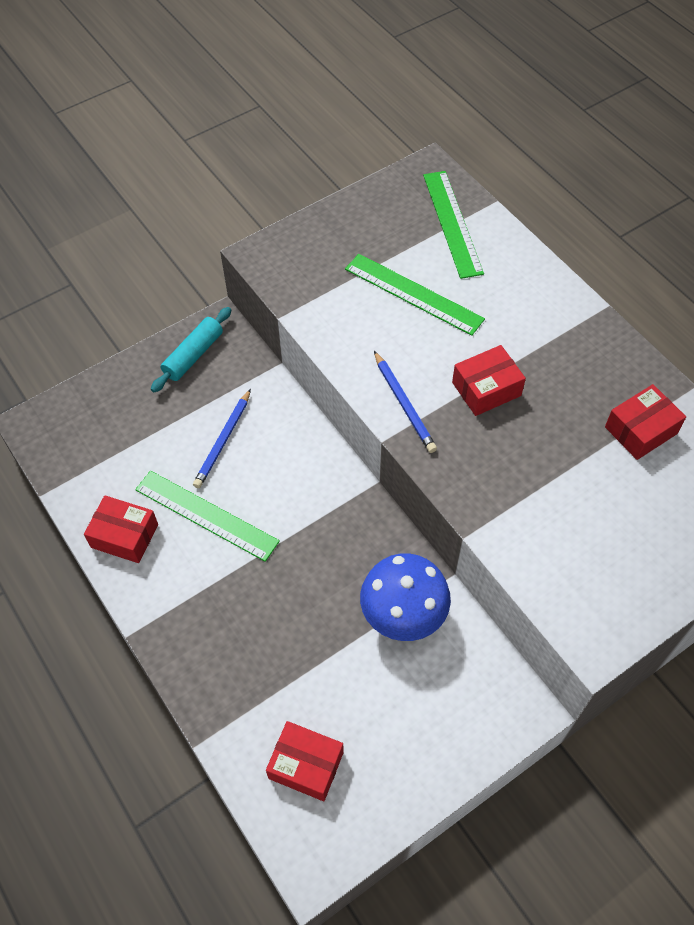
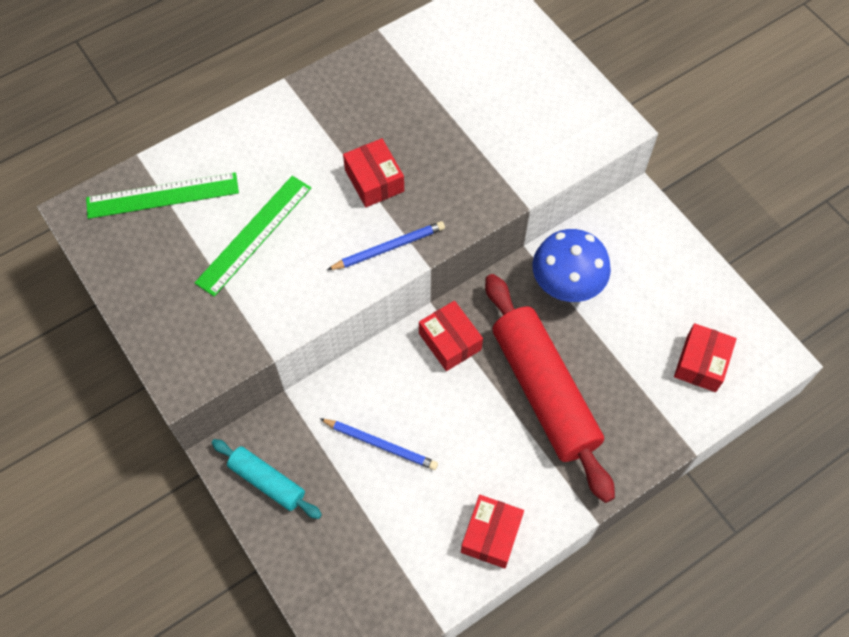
camera: 90 degrees left, 5 degrees up
(206, 515) = (467, 456): green ruler -> none
(274, 589) = (544, 391): none -> red rolling pin
(641, 430) = (422, 72): red box -> red box (450, 341)

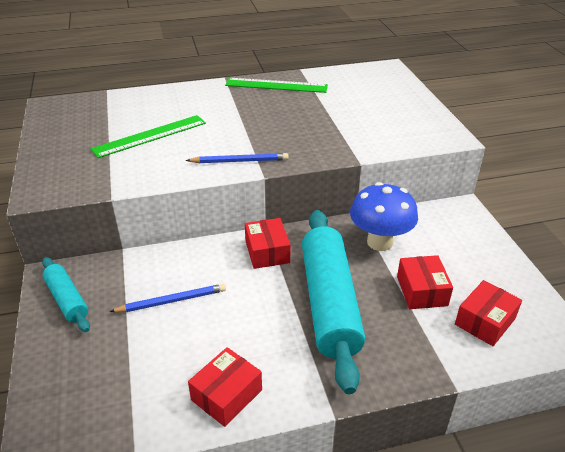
camera: 20 degrees right, 25 degrees down
(162, 195) = (106, 108): green ruler -> green ruler (276, 85)
(374, 180) = (252, 128): red box -> red box (421, 291)
(380, 444) = (171, 301): blue pencil -> blue pencil turned 60 degrees counterclockwise
(544, 391) = (329, 303): red rolling pin -> turquoise rolling pin

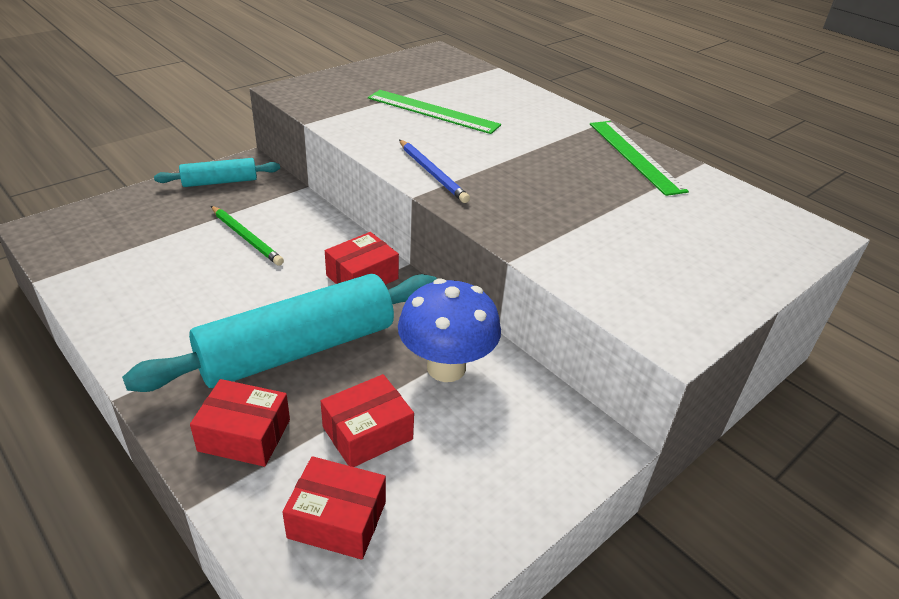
camera: 60 degrees right, 0 degrees up
(67, 300) = (220, 182): turquoise rolling pin -> turquoise rolling pin turned 45 degrees clockwise
(171, 301) = (246, 237): blue pencil -> green pencil
(226, 395) = (126, 311): red box -> red box (244, 435)

